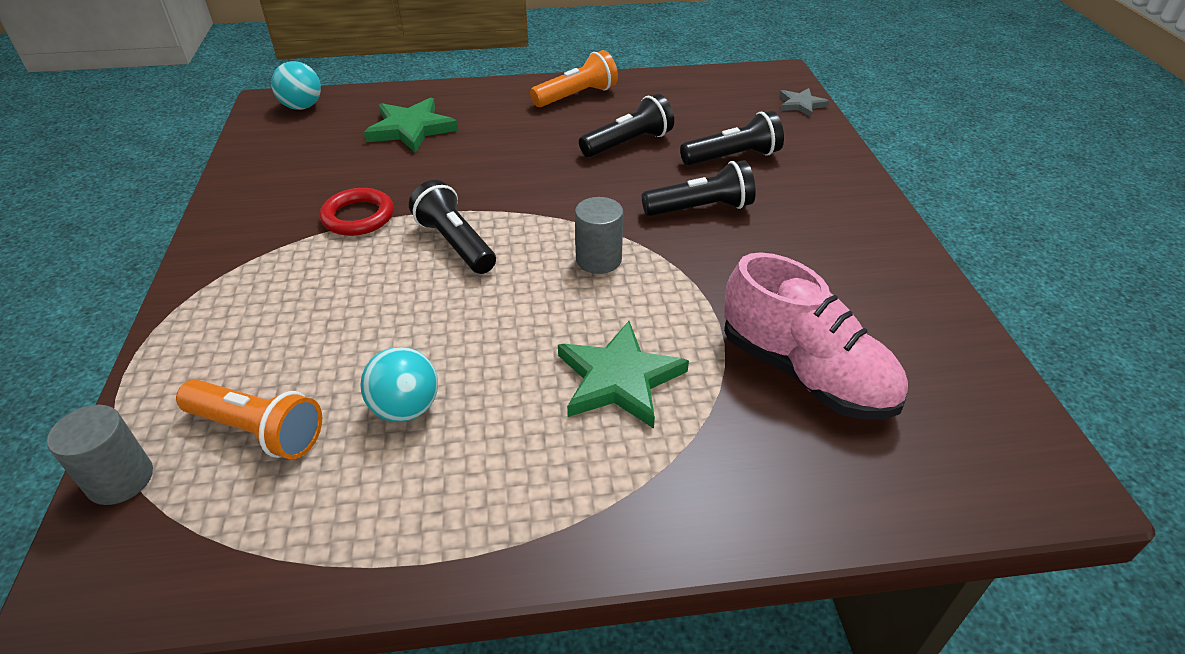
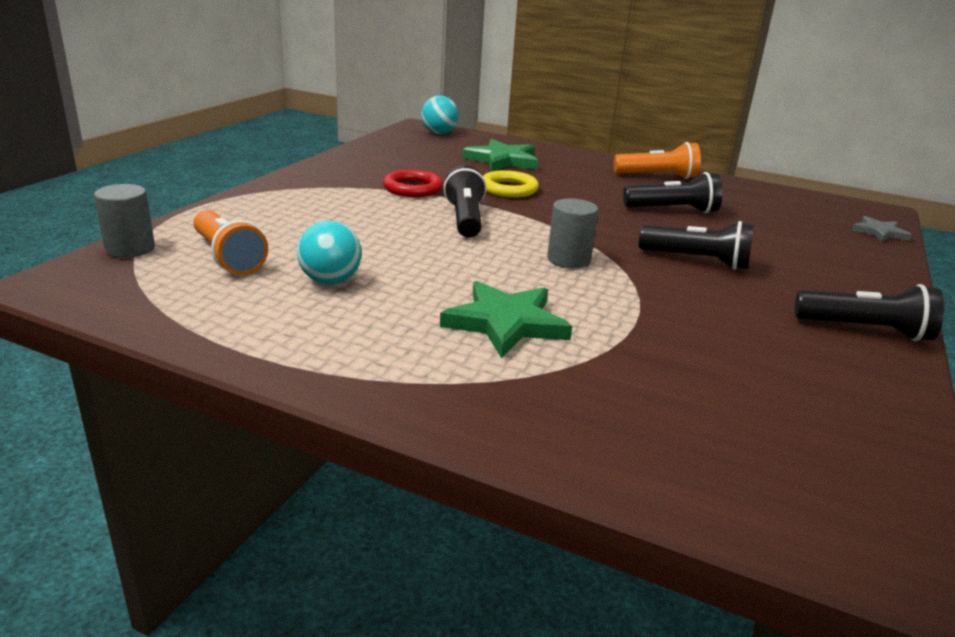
camera: 30 degrees right, 15 degrees down
(456, 175) = (508, 189): none -> yellow ring
(732, 157) = (766, 242): black flashlight -> black flashlight (865, 330)
(805, 373) = (683, 380): pink shoe -> none

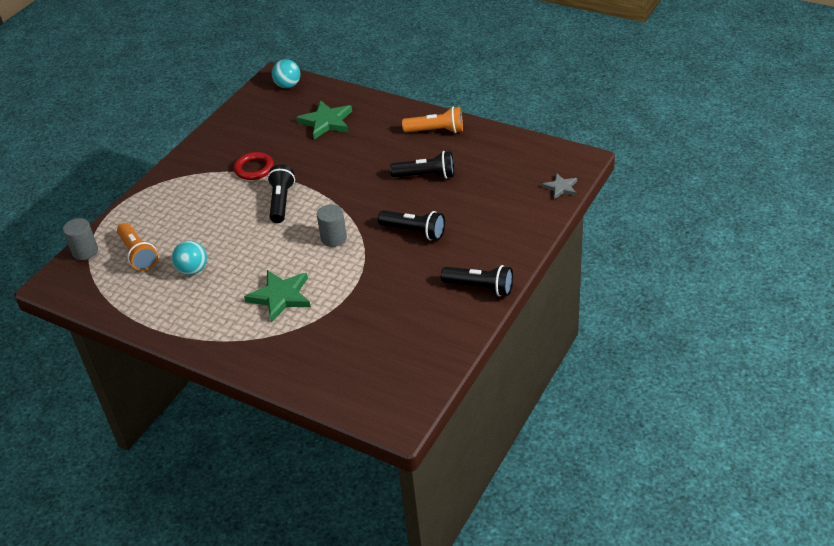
camera: 10 degrees right, 15 degrees up
(508, 189) = (320, 161): yellow ring -> none

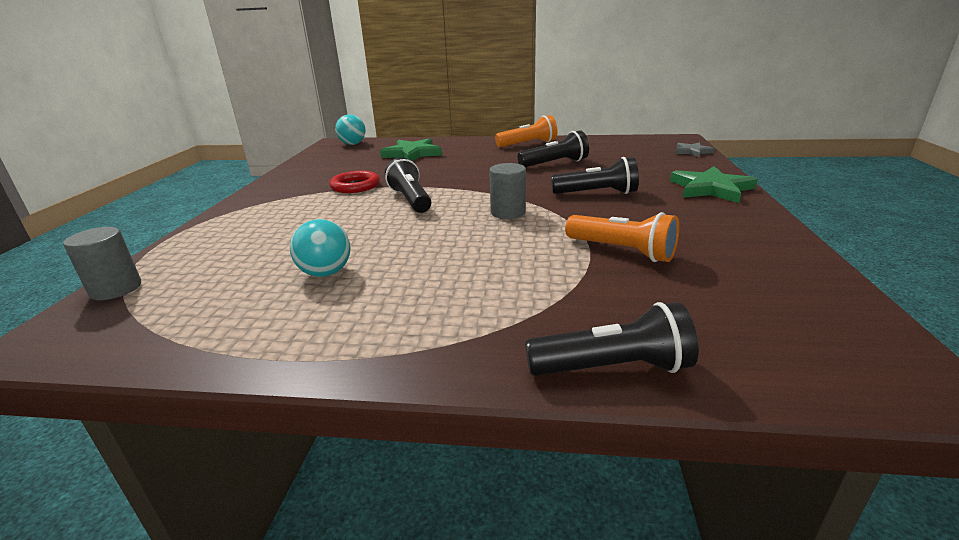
camera: 25 degrees left, 15 degrees down
(138, 254) = (220, 274): orange flashlight -> orange flashlight (622, 251)
(280, 297) = (494, 272): green star -> green star (711, 188)
(480, 287) = (740, 215): black flashlight -> black flashlight (612, 368)

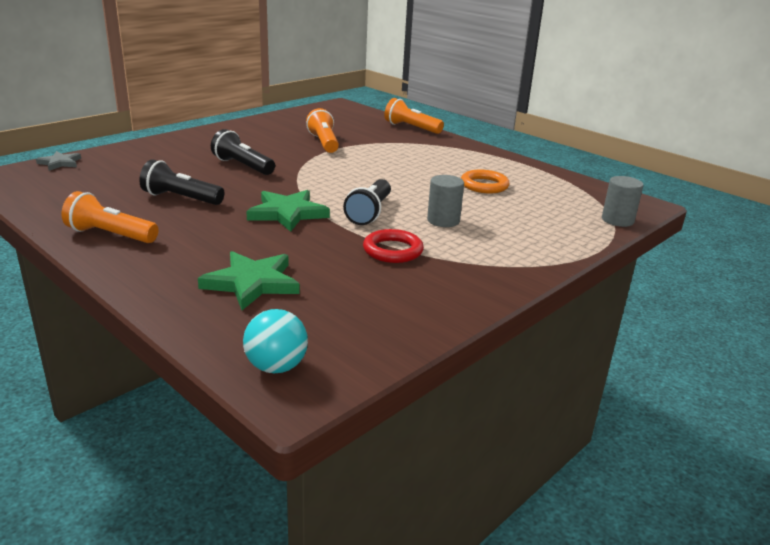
camera: 145 degrees left, 0 degrees up
(326, 273) = (484, 185): turquoise ball -> orange ring
(508, 212) = (327, 177): grey cylinder -> grey cylinder (443, 220)
(612, 368) = (411, 128): black flashlight -> orange flashlight
(711, 188) = (178, 143): green star -> green star (287, 213)

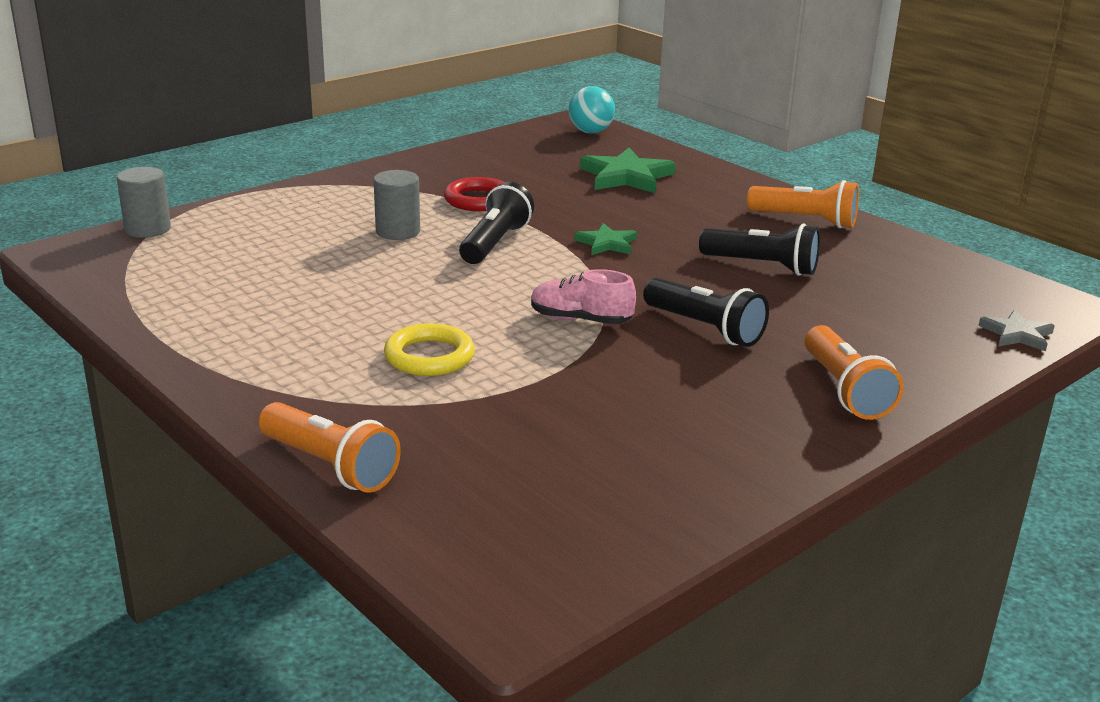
camera: 175 degrees left, 0 degrees up
(287, 213) = (607, 243): green star -> green star, size x0.58
(312, 170) = (580, 320): none -> pink shoe
(324, 143) = (561, 398): orange flashlight -> orange flashlight (845, 390)
(388, 156) = (429, 356): none -> yellow ring
(484, 185) = (290, 287): orange ring -> none

